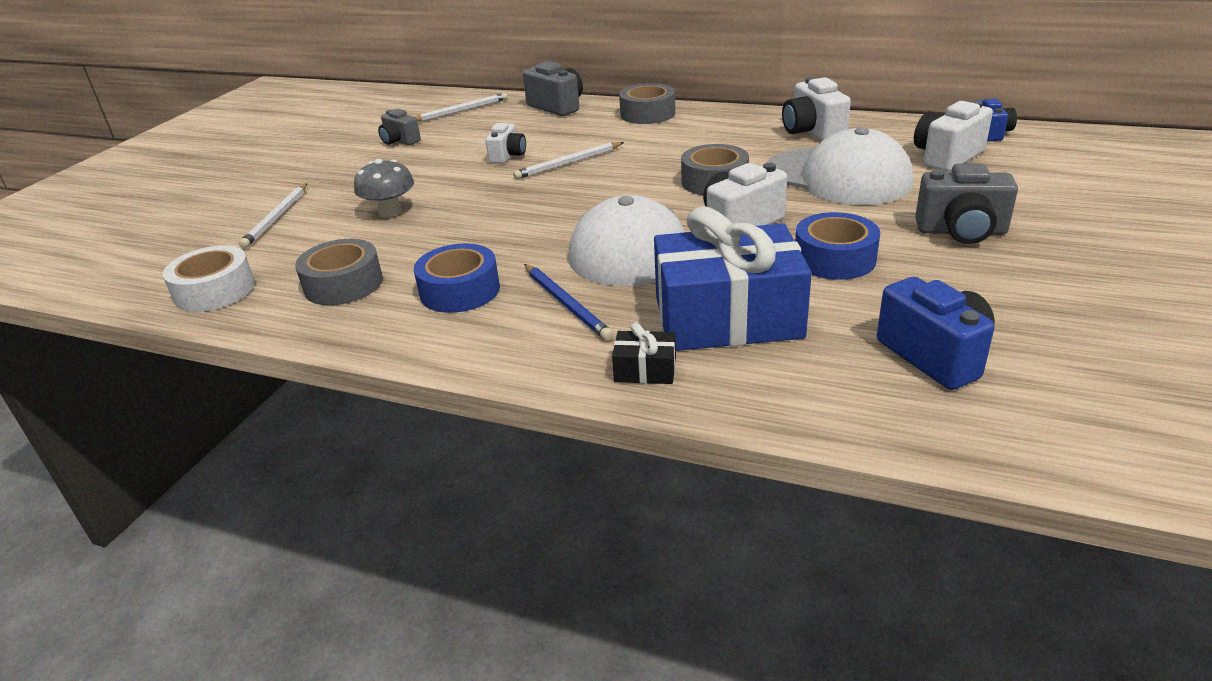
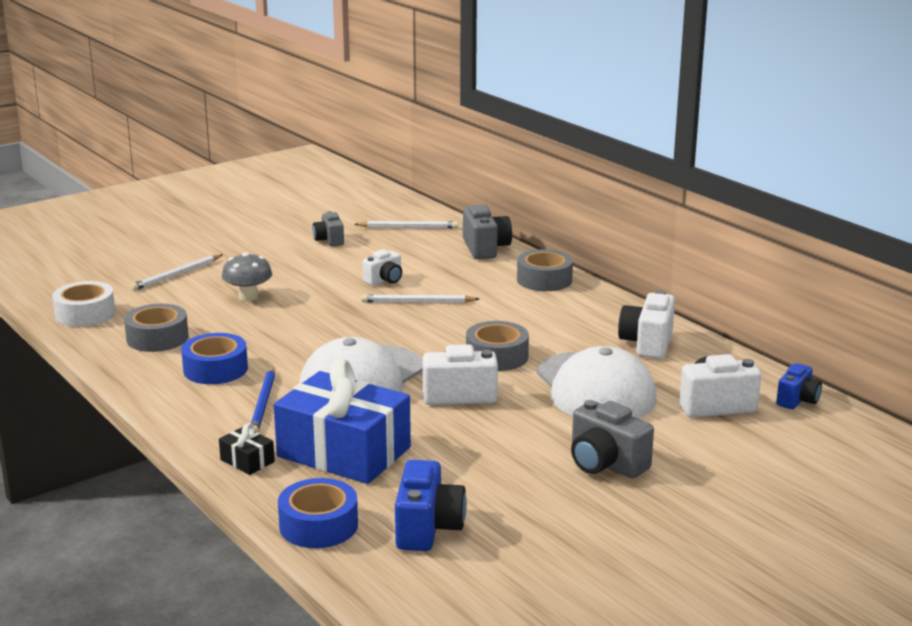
camera: 30 degrees right, 10 degrees down
(834, 259) = (479, 445): blue tape -> blue tape (318, 525)

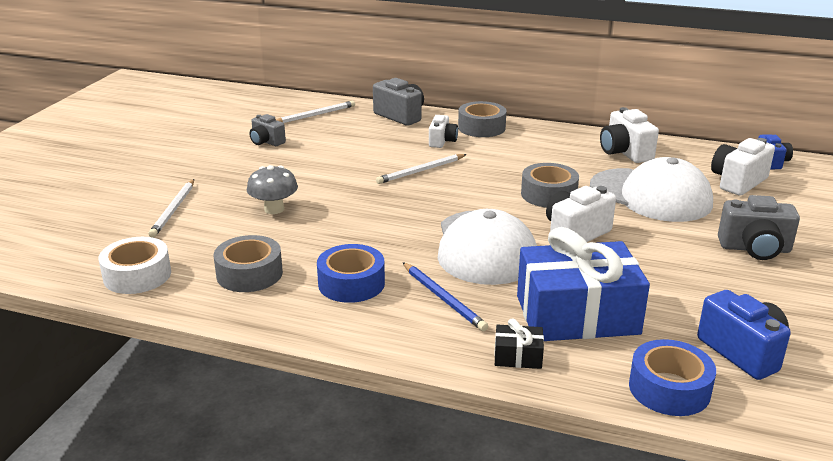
camera: 35 degrees left, 5 degrees up
(384, 280) = (366, 161): white camera -> white camera (442, 141)

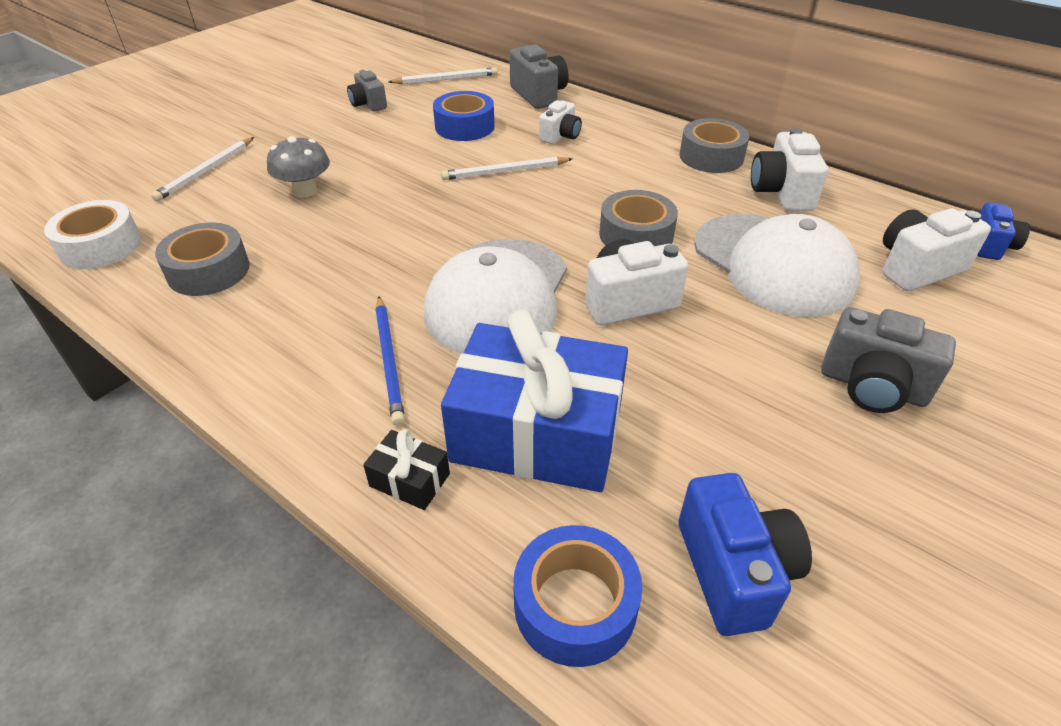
camera: 20 degrees right, 15 degrees up
(351, 283) = (303, 311): blue tape -> blue tape (465, 126)
(481, 127) = (621, 125): grey tape -> grey tape (711, 156)

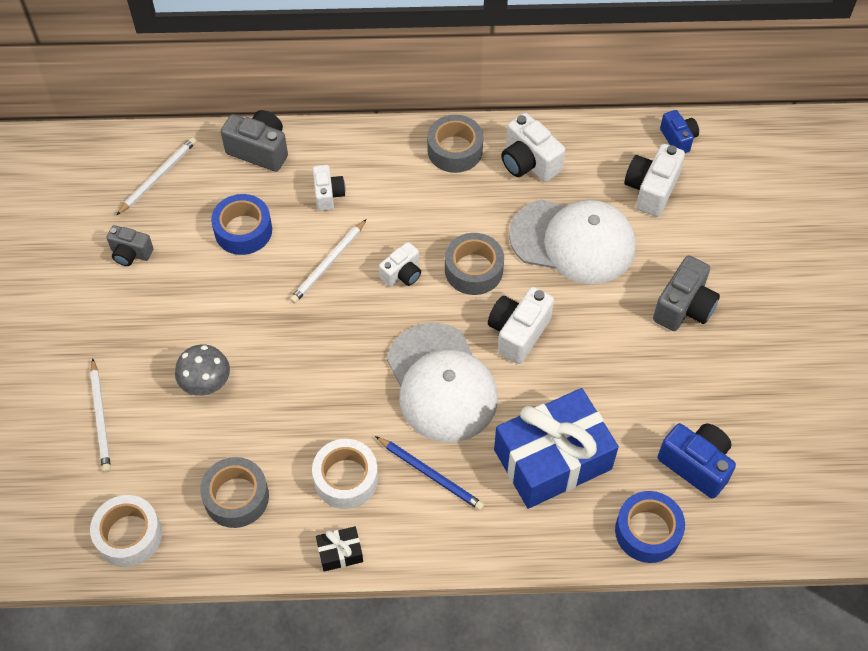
camera: 40 degrees left, 15 degrees up
(310, 314) = (346, 478): none -> white tape
(410, 480) = (519, 532): black gift -> black gift (340, 553)
(561, 206) = (402, 274): none -> white camera
(872, 387) = (684, 307): grey camera -> grey camera turned 45 degrees counterclockwise

